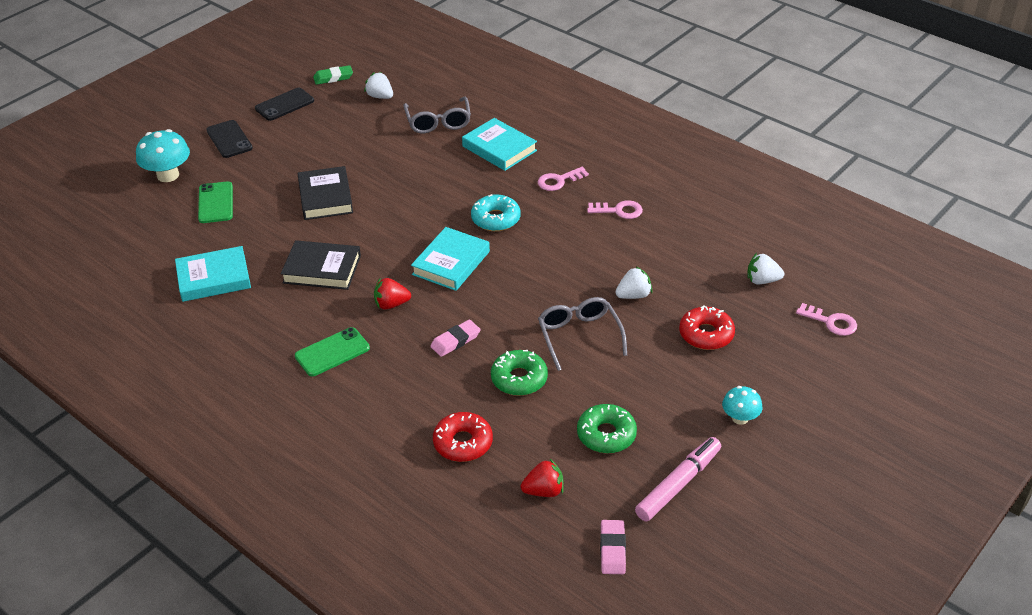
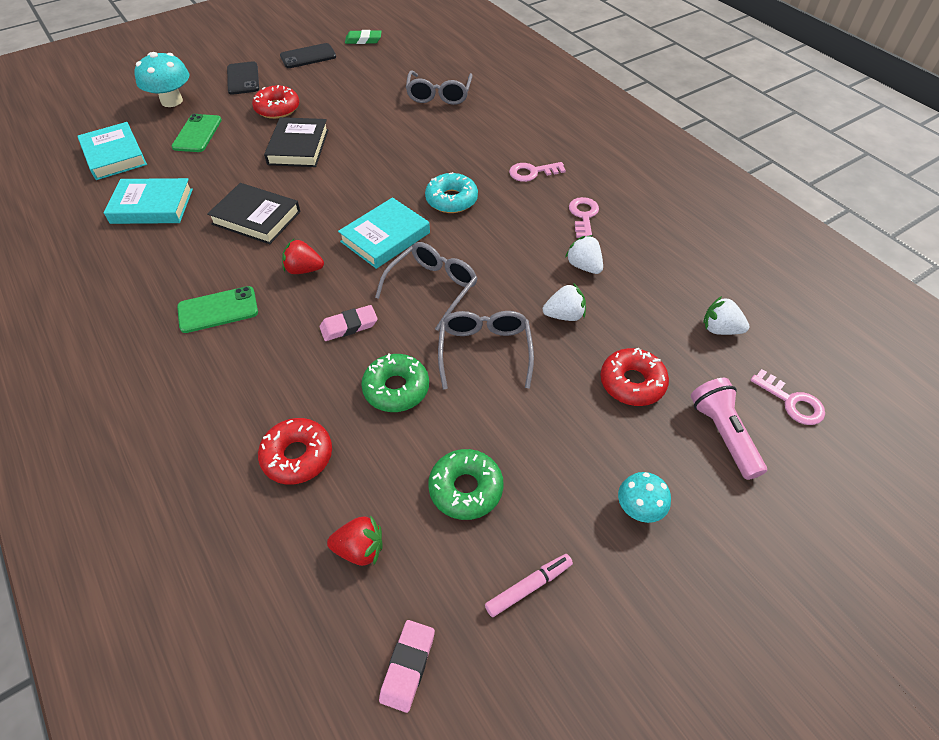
camera: 15 degrees right, 10 degrees up
(283, 164) = (277, 109): none -> red donut
(380, 96) = (396, 63): white strawberry -> white strawberry (584, 266)
(499, 148) = (486, 130): turquoise book -> turquoise book (114, 155)
(513, 296) = (433, 287): none -> grey glasses
(619, 211) = (583, 216): pink key -> pink key turned 105 degrees counterclockwise
(678, 484) = (529, 587): pink marker -> pink marker, size x0.61
(786, 355) = (723, 434): none -> pink flashlight

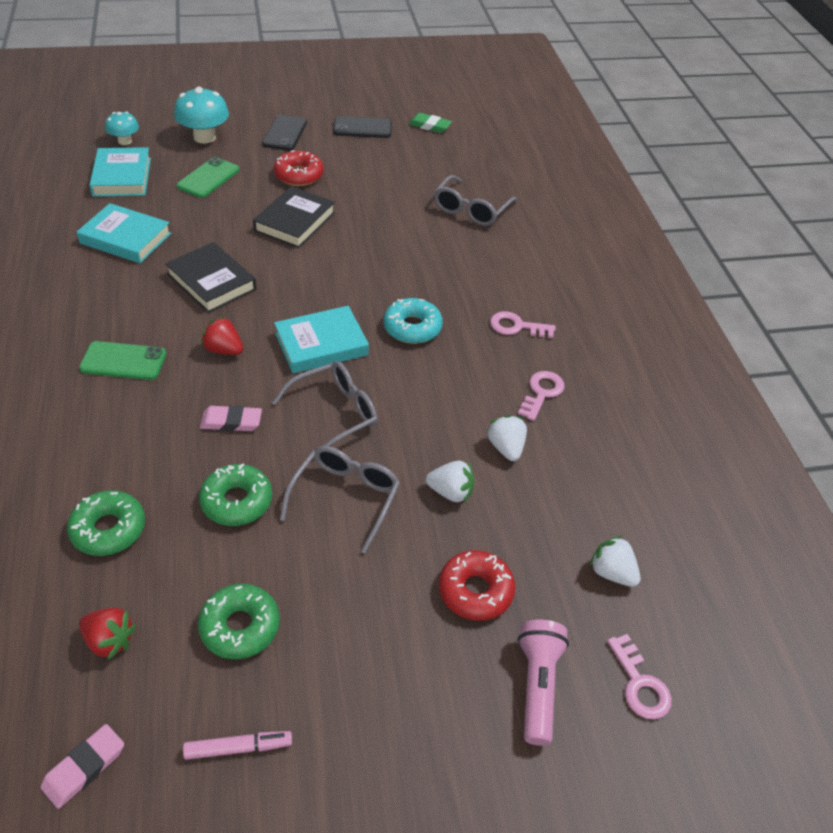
camera: 20 degrees right, 5 degrees down
(297, 456) = (108, 529): red donut -> green donut
(639, 508) = (396, 722): turquoise mushroom -> turquoise mushroom (125, 141)

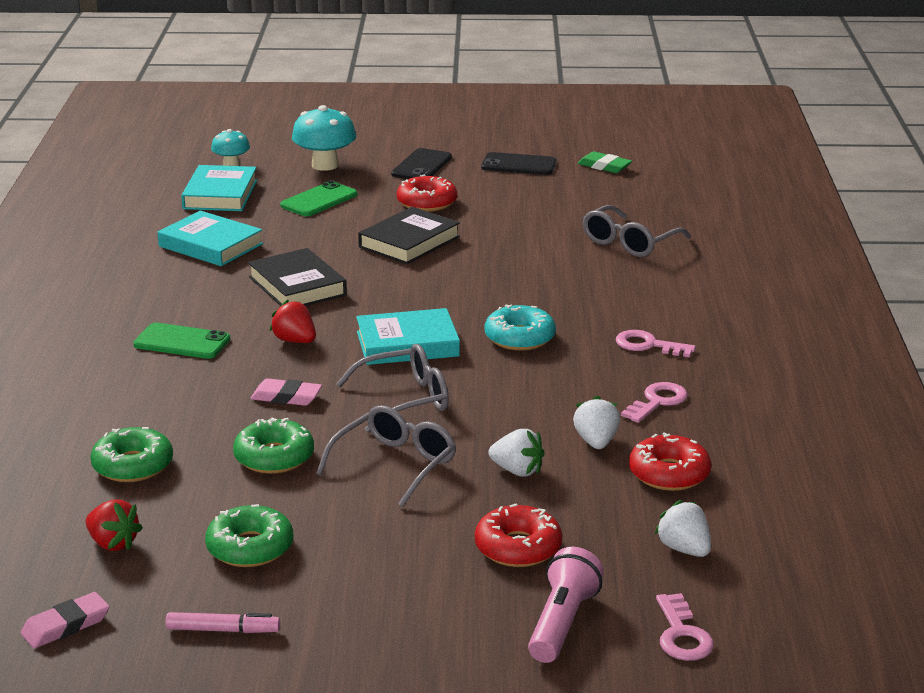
camera: 15 degrees right, 20 degrees down
(574, 479) = (669, 474): none -> red donut

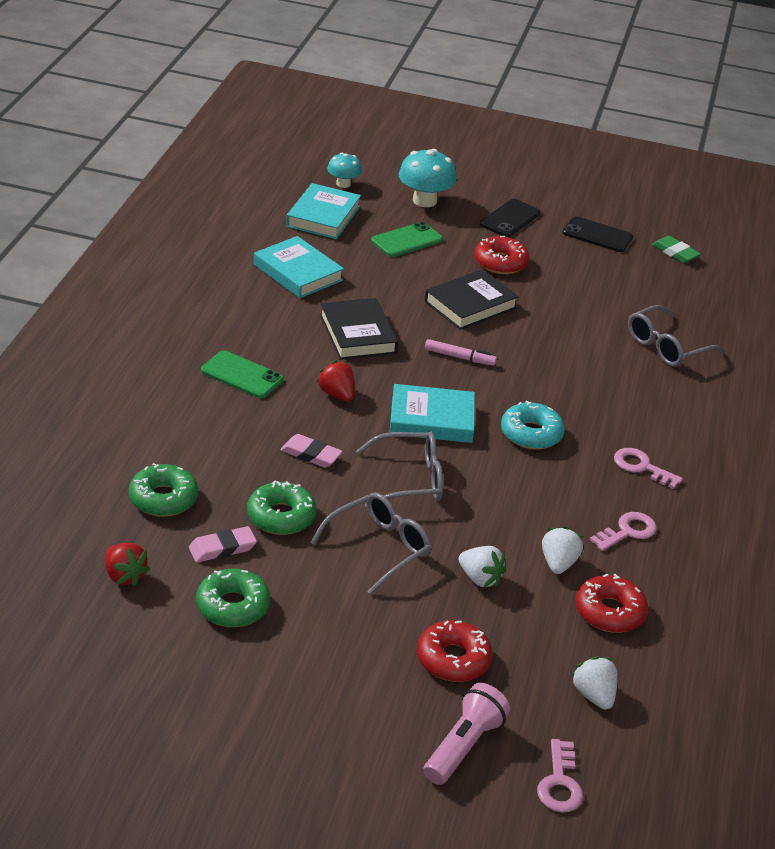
camera: 10 degrees right, 10 degrees up
(65, 625) = (64, 649): pink eraser -> pink eraser (222, 548)
(223, 630) = (186, 685): pink marker -> pink marker (459, 357)

